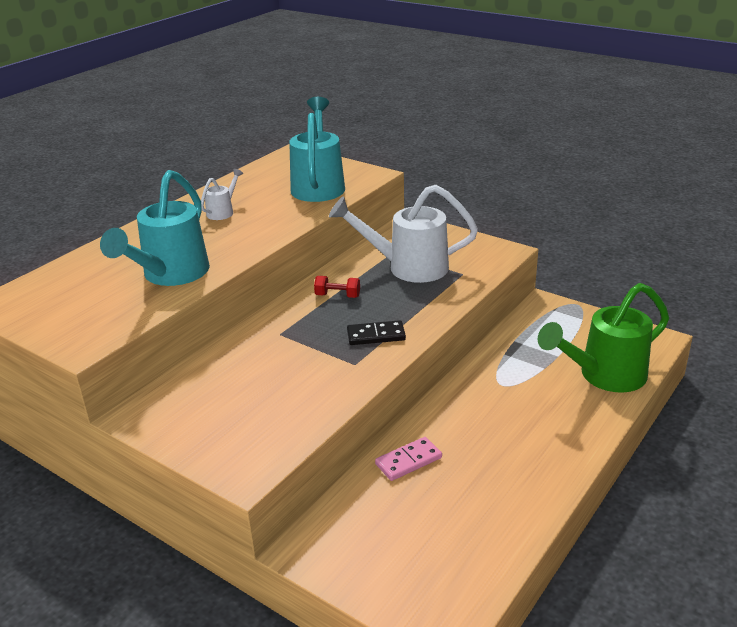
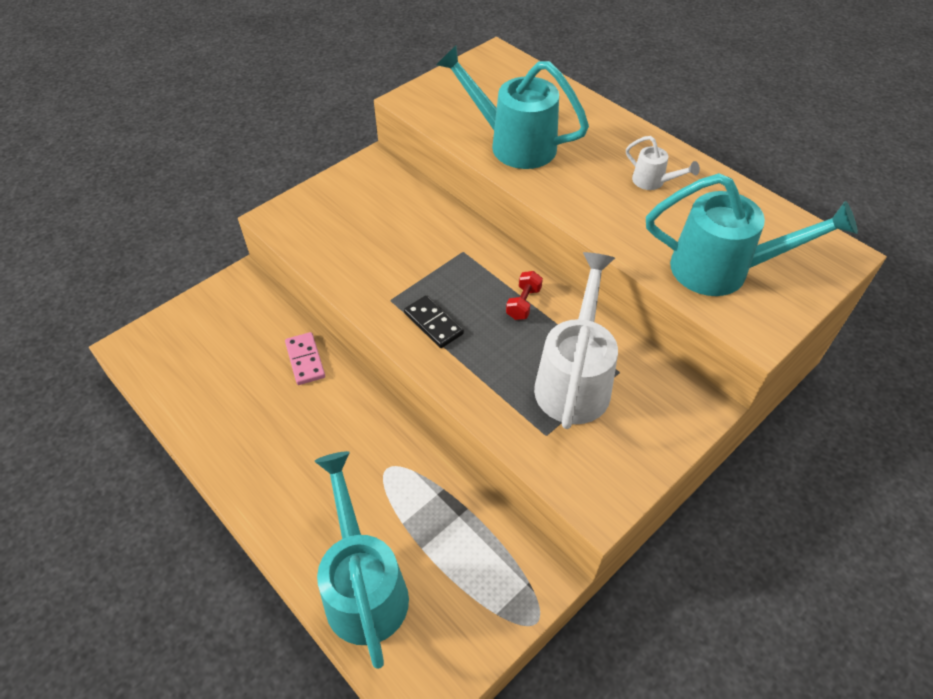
camera: 100 degrees right, 20 degrees up
(376, 335) = (433, 323): black domino -> black domino turned 45 degrees counterclockwise
(603, 376) = (363, 585): green watering can -> turquoise watering can

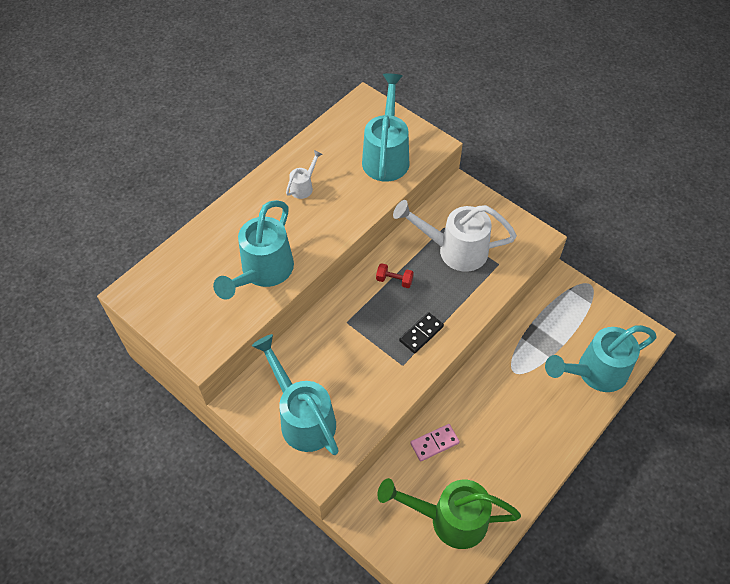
camera: 95 degrees left, 5 degrees up
(207, 362) = (448, 519): none -> green watering can
(344, 208) = (302, 416): none -> turquoise watering can

